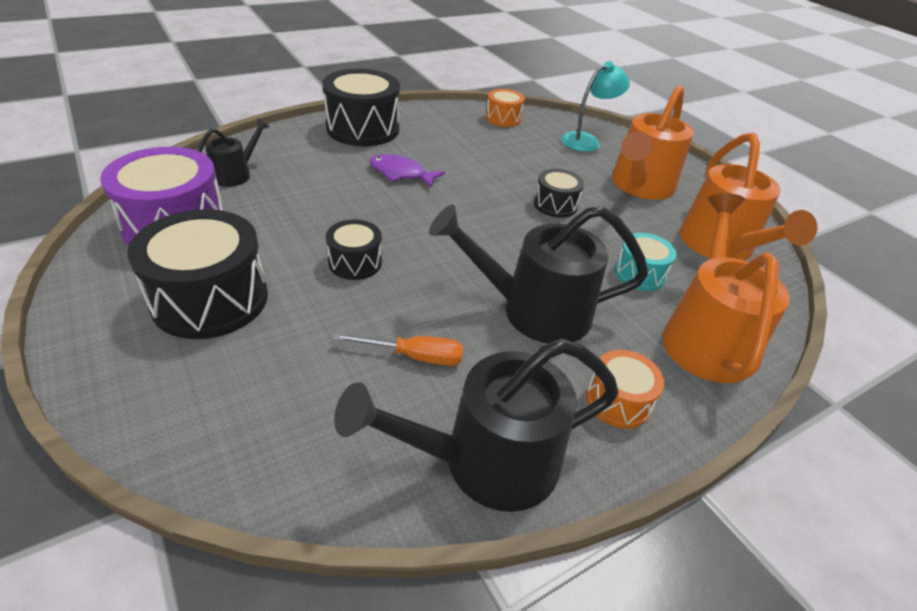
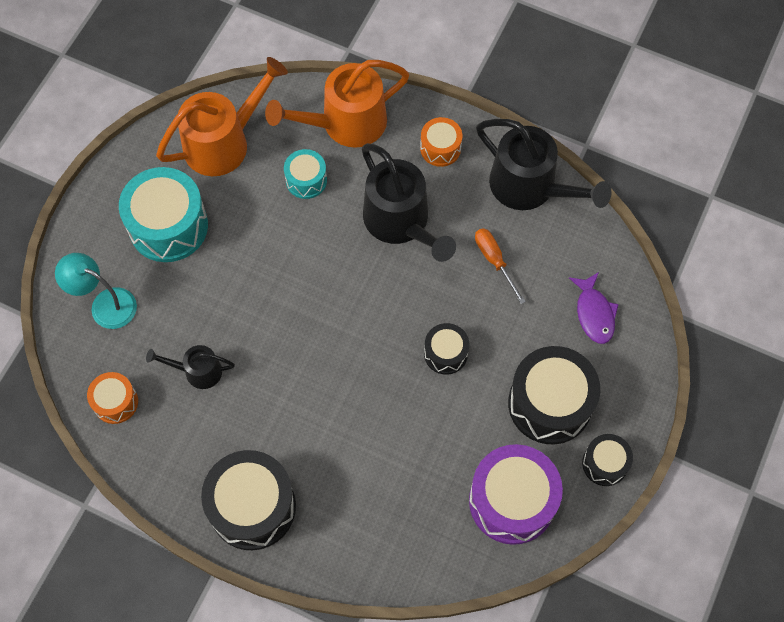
camera: 120 degrees left, 25 degrees up
(236, 174) = (418, 532): black watering can -> black watering can (197, 371)
(401, 174) = (306, 412): purple fish -> purple fish (594, 313)
(555, 205) = (256, 272): black drum -> black drum (605, 464)
(639, 186) = (168, 226): orange watering can -> turquoise drum

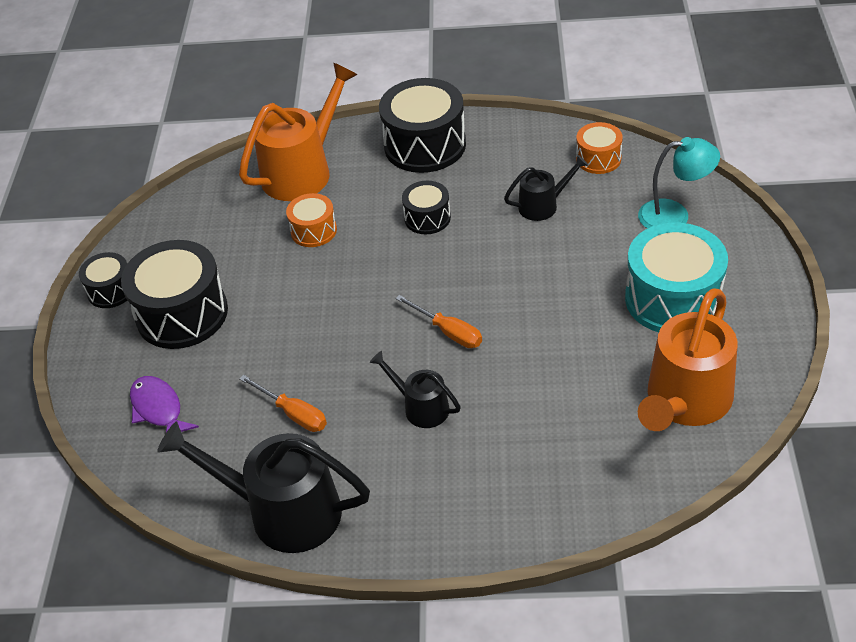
camera: 160 degrees right, 20 degrees down
(306, 180) = (559, 404): turquoise drum -> none
(345, 124) = (557, 486): orange watering can -> orange watering can (303, 171)
(347, 278) = (448, 332): none -> orange screwdriver
(401, 223) = (421, 407): black watering can -> black watering can, size x0.53
(440, 148) = (419, 509): orange drum -> orange drum (313, 231)
(445, 353) = (308, 311): black drum -> black drum (427, 218)
(512, 501) = (193, 232): purple drum -> none

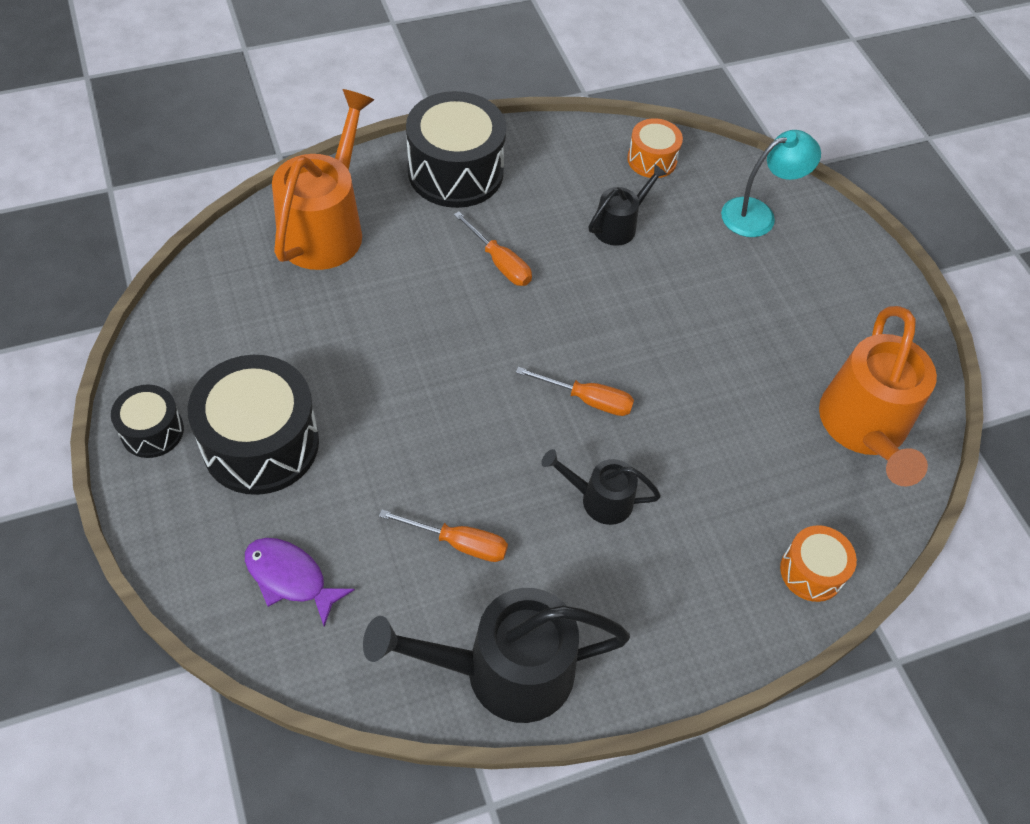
camera: 30 degrees left, 10 degrees up
(313, 231) = (374, 302): orange drum -> orange drum (811, 571)
(427, 218) = (500, 262): black drum -> orange screwdriver
(673, 299) = (800, 312): turquoise drum -> none

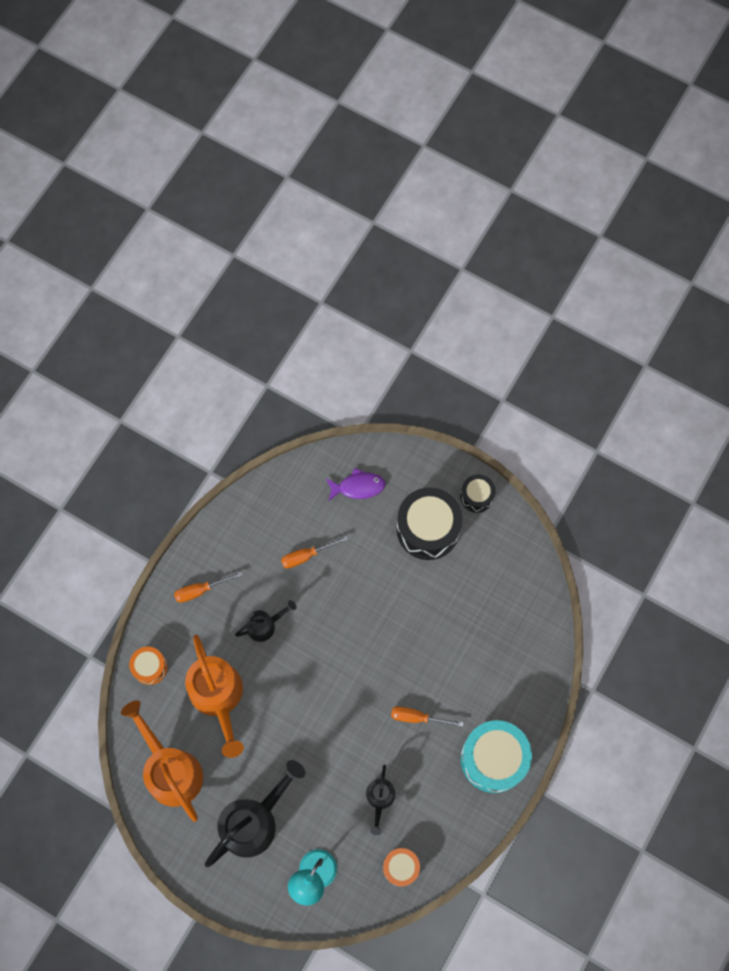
camera: 145 degrees right, 15 degrees up
(326, 226) = (519, 663): orange watering can -> orange watering can (218, 697)
(455, 172) = (493, 759): black drum -> turquoise drum
(503, 671) = (245, 520): black watering can -> black watering can (254, 821)
(587, 400) = (310, 672): orange screwdriver -> orange screwdriver (200, 590)

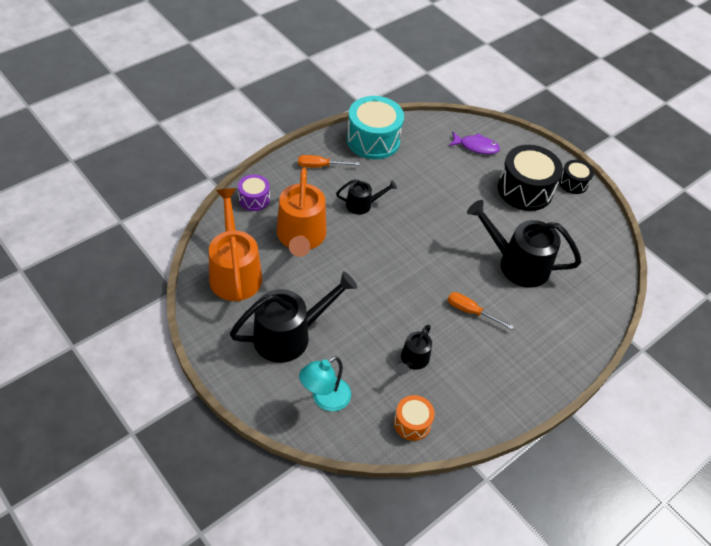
camera: 15 degrees right, 20 degrees down
(150, 667) = (254, 199): orange drum -> purple drum
(306, 556) = (416, 173): orange screwdriver -> none
(446, 636) = (516, 264): none -> black watering can
(493, 759) = (532, 368): turquoise drum -> turquoise drum (373, 140)

